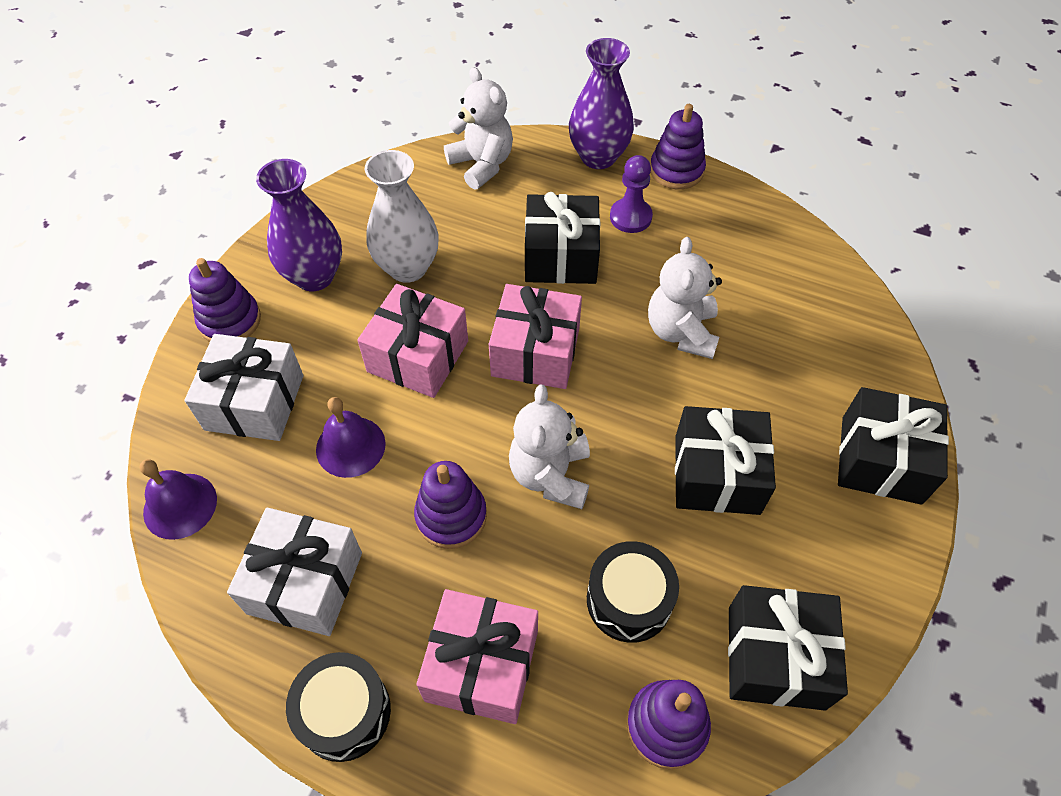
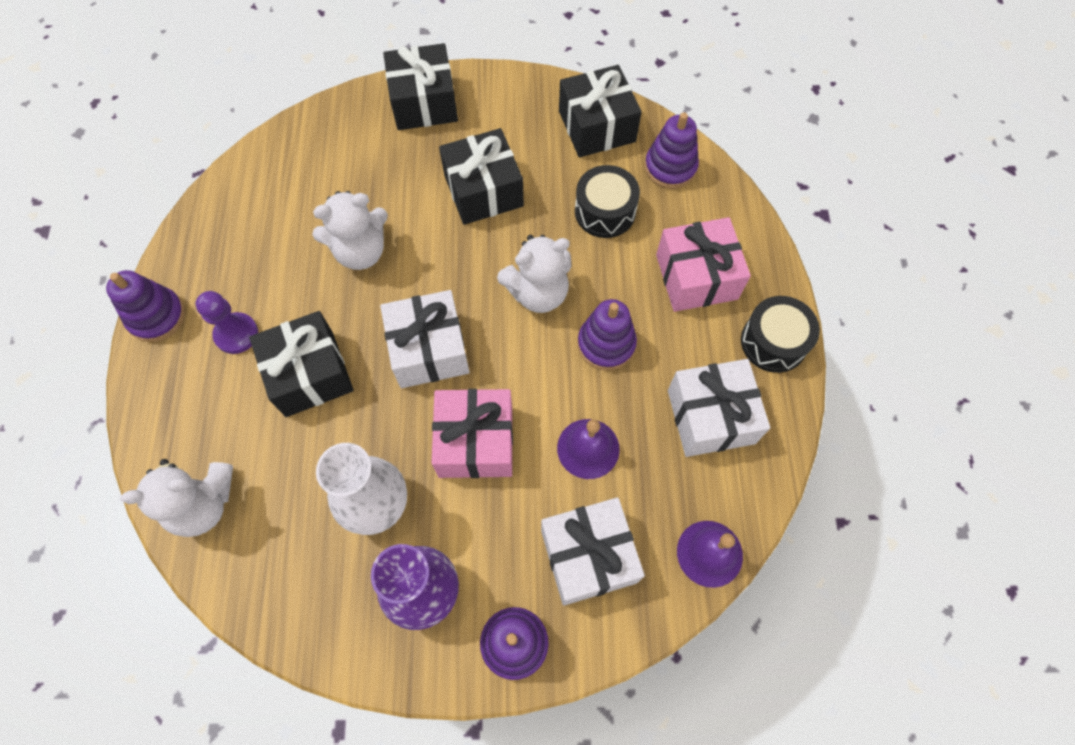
camera: 115 degrees left, 10 degrees up
(482, 164) = (203, 504): white teddy bear -> white teddy bear turned 135 degrees counterclockwise
(535, 352) = (429, 350): pink gift -> white gift
(598, 157) = (156, 394): purple vase -> none

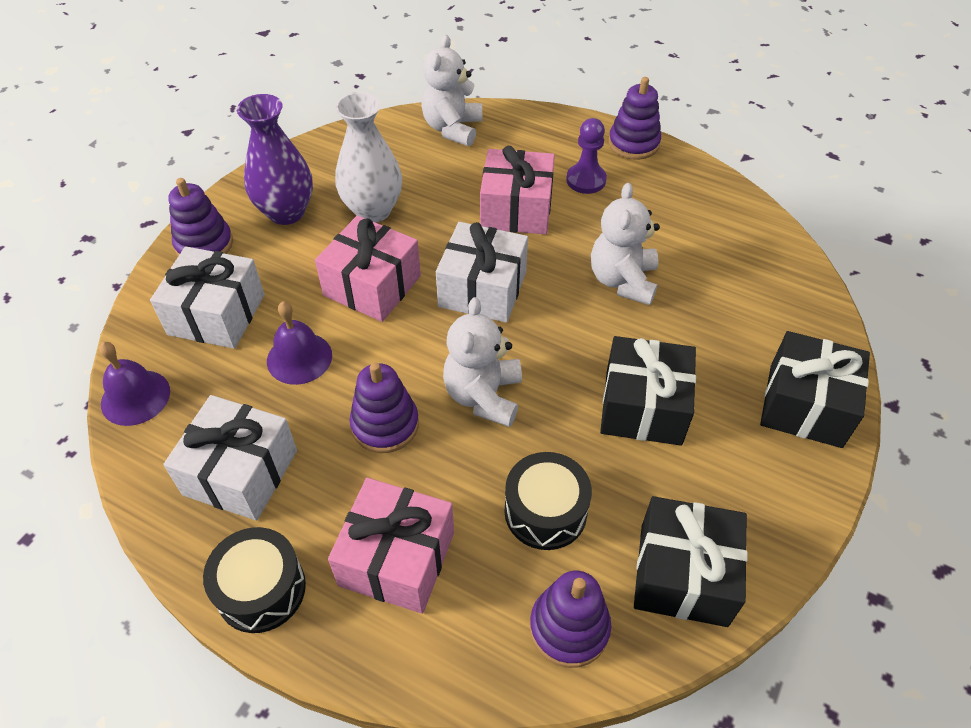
camera: 120 degrees right, 15 degrees down
(310, 374) = (516, 209): black gift -> pink gift

